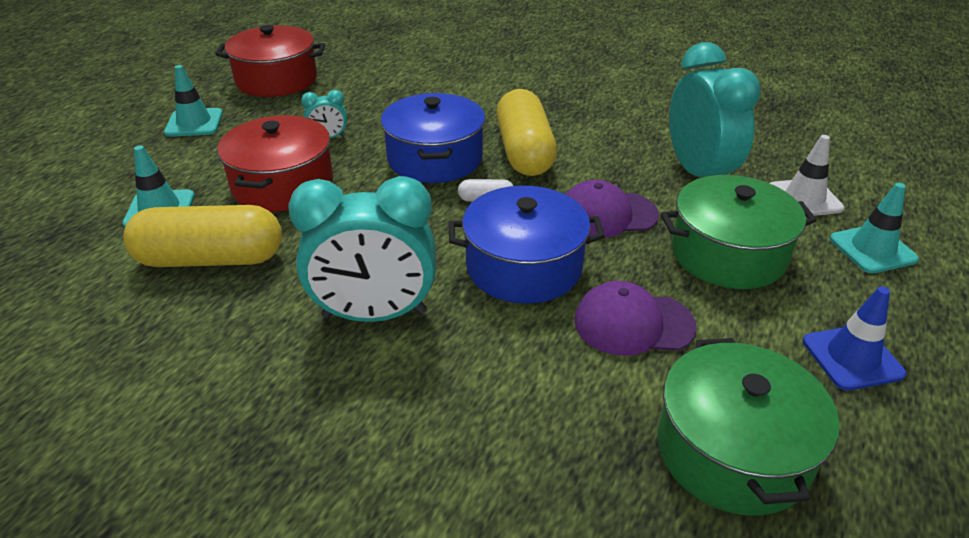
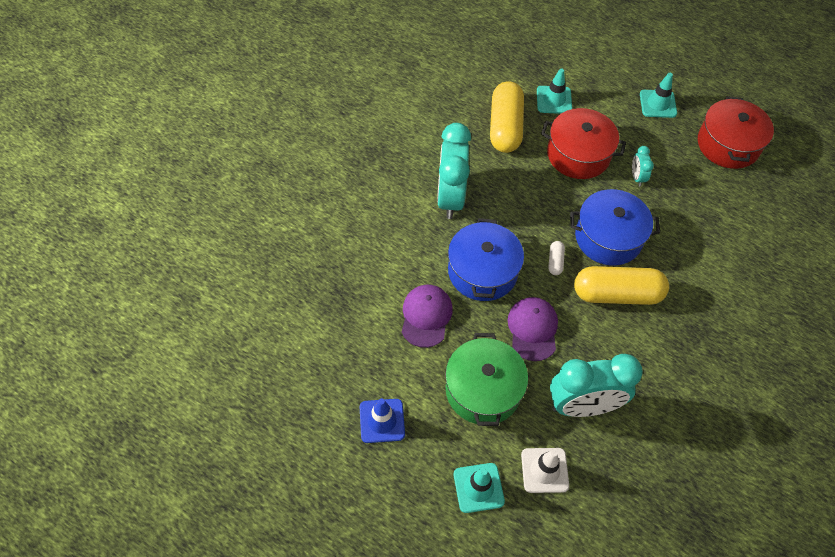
camera: 95 degrees right, 20 degrees up
(733, 451) = (333, 335): green pot -> none

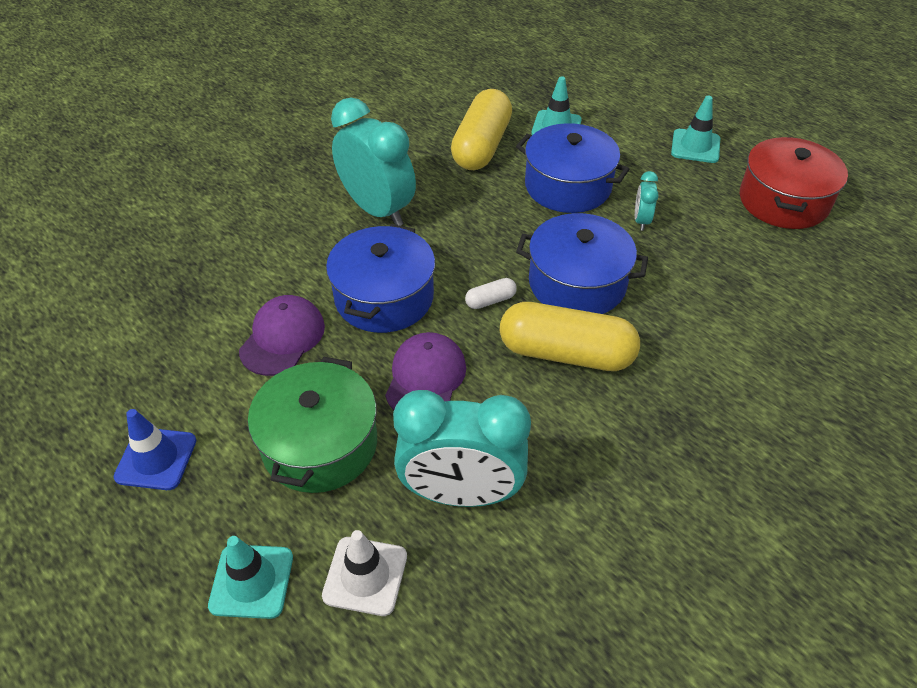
camera: 15 degrees right, 10 degrees down
(450, 197) = (377, 210): turquoise clock -> turquoise clock turned 120 degrees clockwise
(555, 261) = (490, 300): white capsule -> white capsule turned 45 degrees clockwise
(578, 154) = (567, 186): red pot -> blue pot

